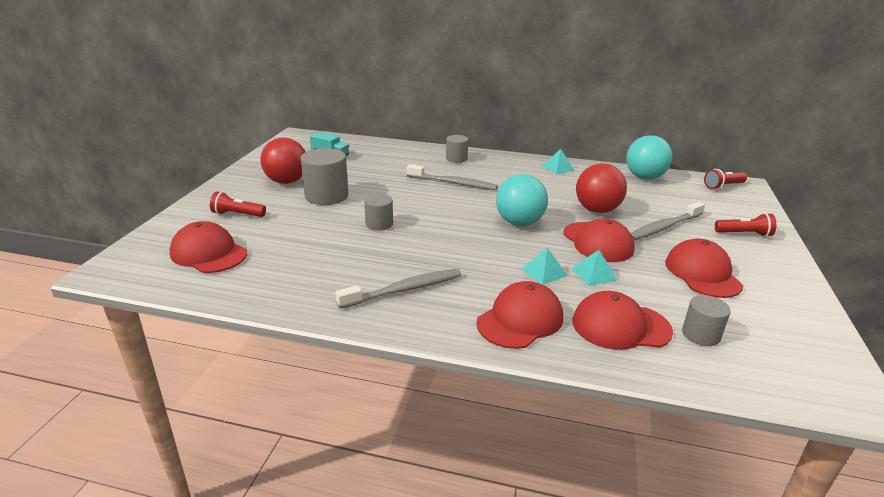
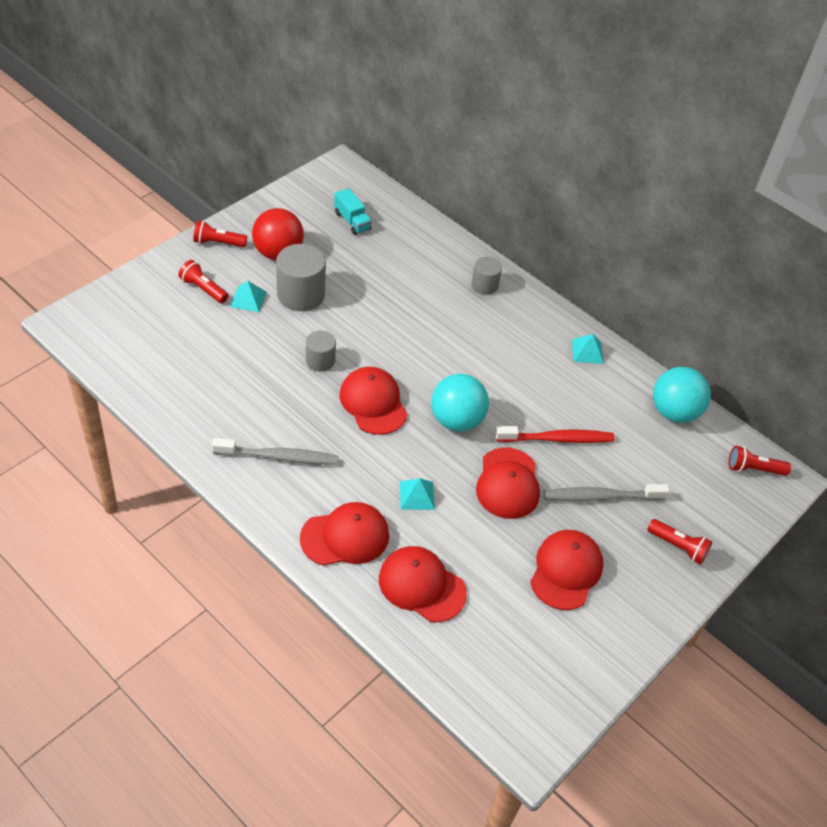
camera: 25 degrees right, 20 degrees up
(208, 253) = (151, 335): red cap -> red cap (373, 403)
(229, 188) = (218, 243): none -> red flashlight
(453, 183) = (444, 328): grey toothbrush -> none
(594, 274) = (460, 520): turquoise pyramid -> turquoise pyramid (248, 299)
(597, 210) = (557, 439): red ball -> red toothbrush
(701, 334) = (480, 629): grey cylinder -> none

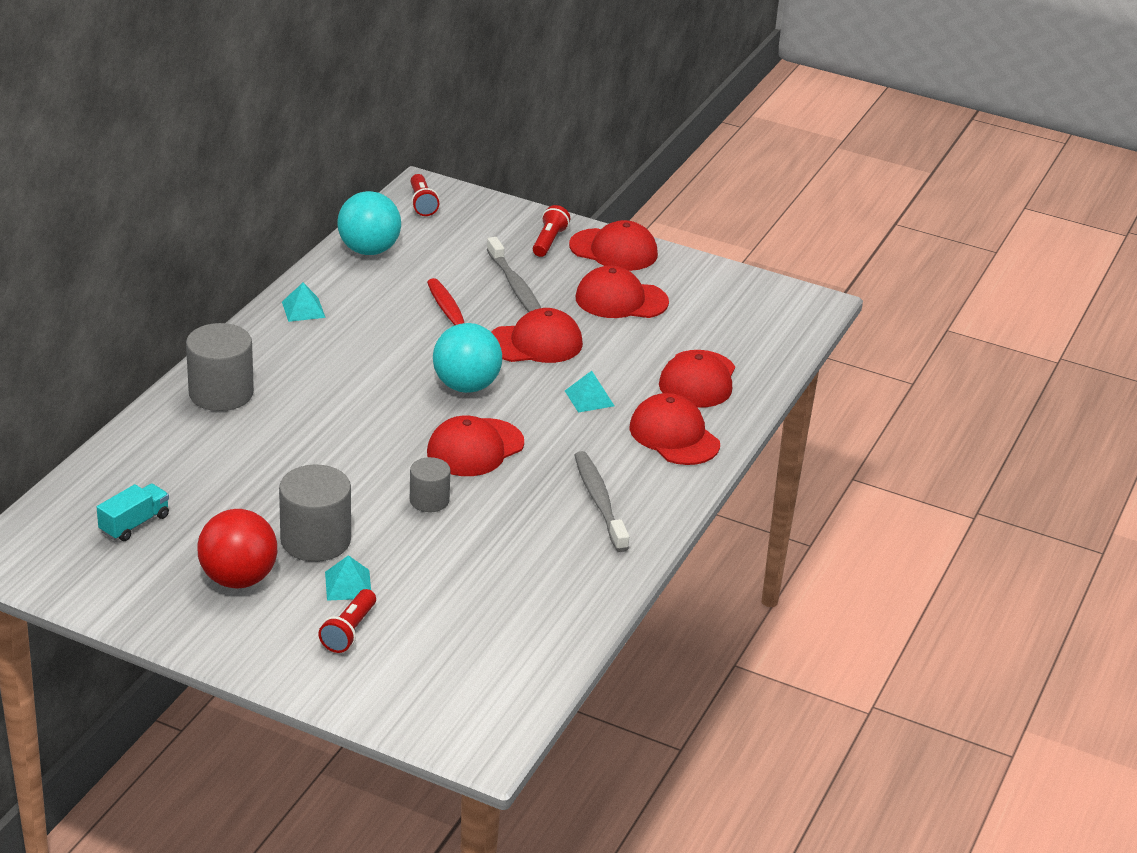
camera: 105 degrees left, 15 degrees down
(218, 243) = (242, 642): red flashlight -> none
(484, 285) = (221, 393): grey cylinder -> grey cylinder, size x1.71
(657, 596) = (614, 250): none -> red cap

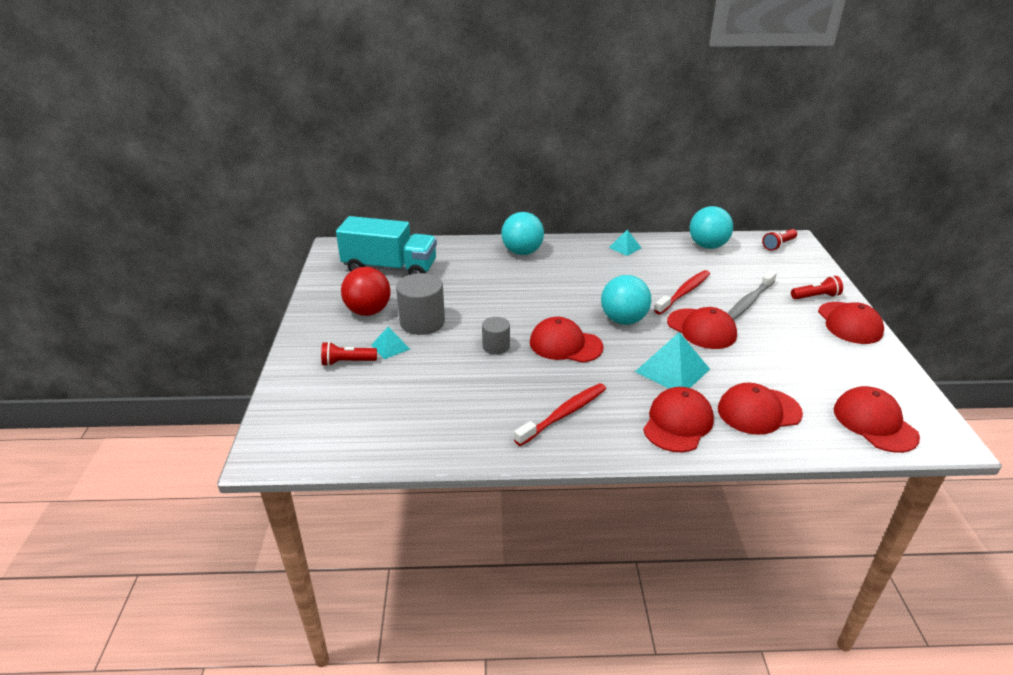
camera: 65 degrees right, 0 degrees up
(134, 524) = (390, 268): turquoise truck -> turquoise truck, size x2.21
(221, 393) = (522, 252): grey cylinder -> turquoise ball
(589, 398) = (672, 370): turquoise pyramid -> turquoise pyramid, size x1.79
(599, 501) = (564, 414): grey toothbrush -> red toothbrush
(621, 300) = (799, 345): red cap -> red cap (874, 423)

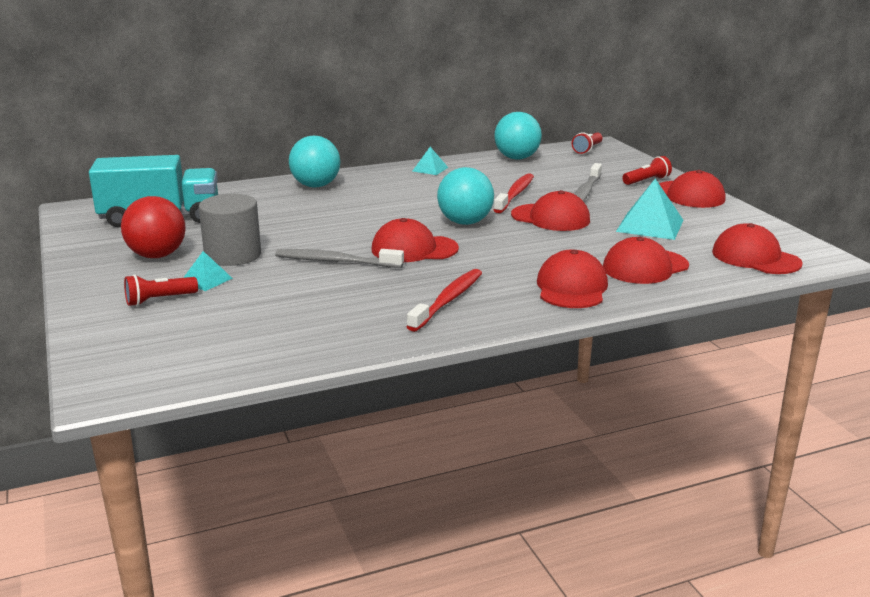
camera: 20 degrees left, 10 degrees down
(496, 346) = (335, 261): grey cylinder -> grey toothbrush
(672, 370) = (540, 251): turquoise pyramid -> turquoise pyramid (650, 225)

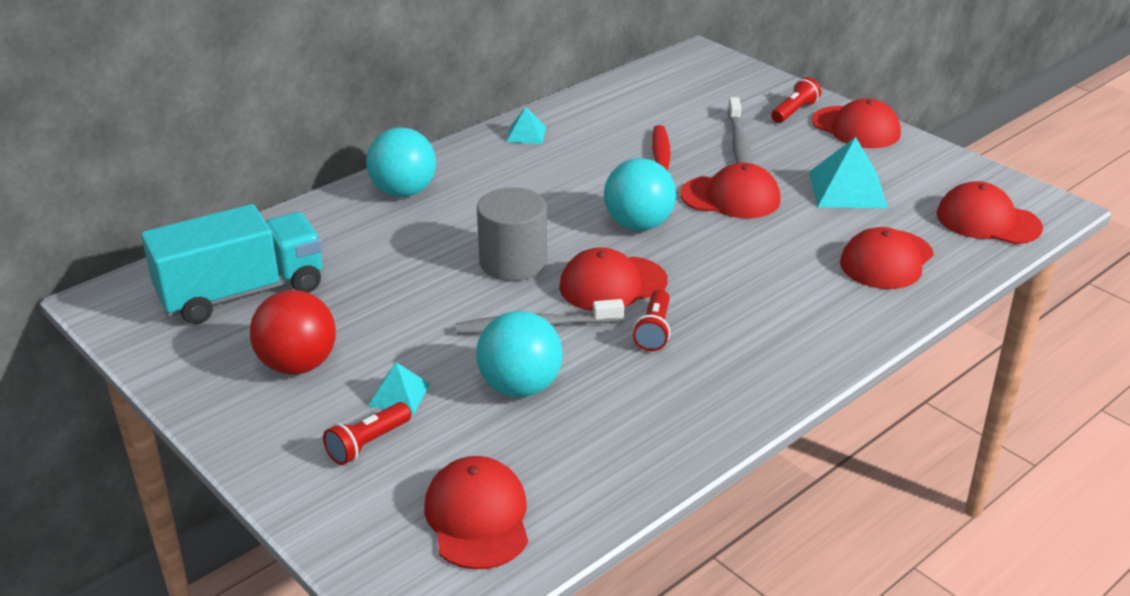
camera: 20 degrees left, 10 degrees up
(233, 255) = (397, 343): grey cylinder -> grey cylinder (513, 262)
(448, 300) = (714, 363): red toothbrush -> none
(517, 158) = (617, 95): turquoise ball -> turquoise ball (520, 387)
(571, 287) = (832, 311): red cap -> red cap (477, 517)
(587, 149) = (690, 65): red flashlight -> red flashlight (654, 331)

